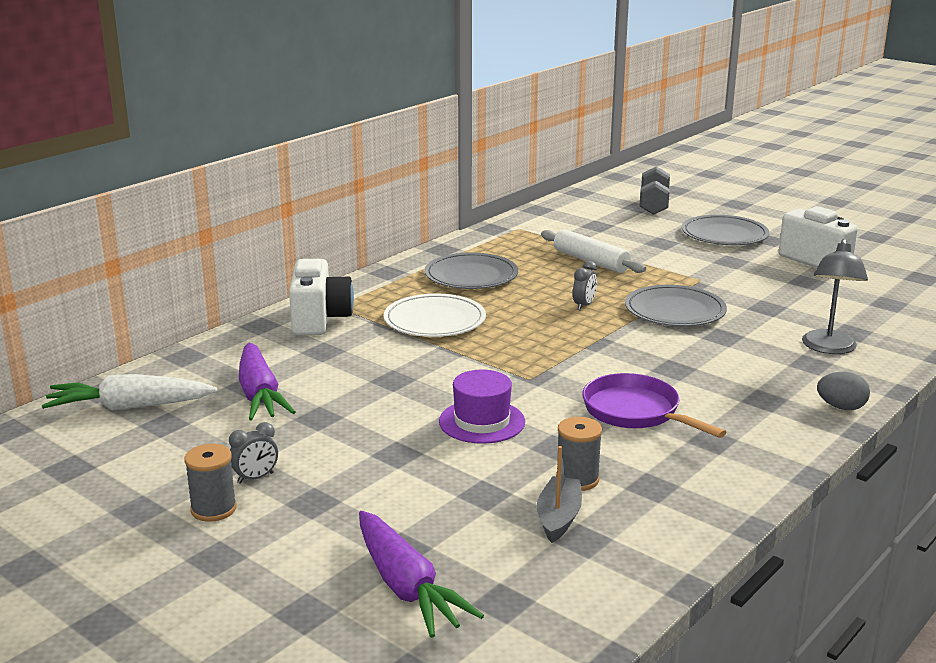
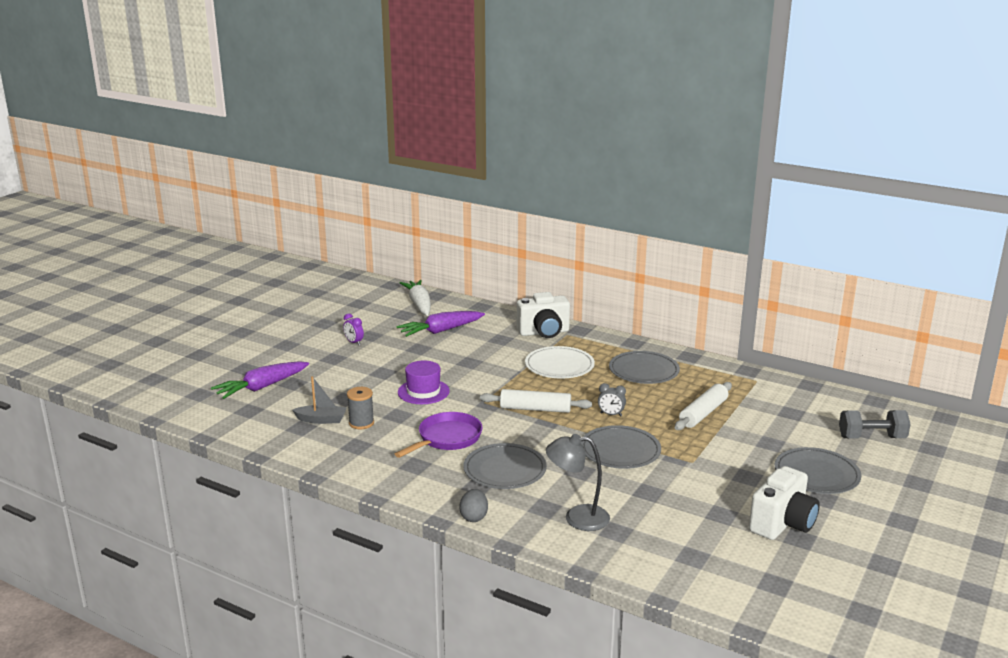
camera: 80 degrees right, 0 degrees up
(213, 509) = (325, 338): grey spool -> none
(255, 478) = (354, 342): grey clock -> purple clock
(559, 347) = (535, 409): none -> white rolling pin
(722, 379) = (505, 470): none -> grey plate

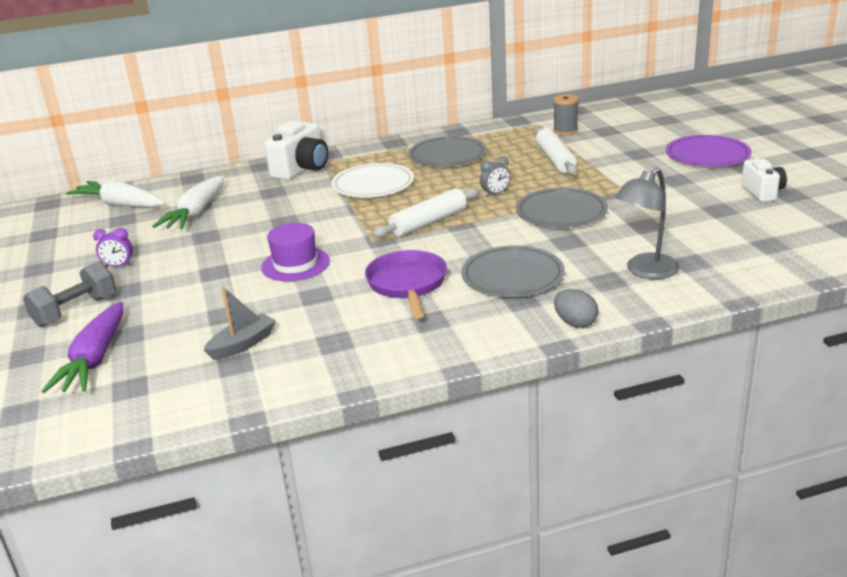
camera: 45 degrees left, 5 degrees up
(361, 423) = (294, 322): grey spool -> grey spool (565, 131)
(441, 331) = (196, 213): purple carrot -> white carrot
(782, 524) = (762, 193): white camera -> white camera, size x0.63
(816, 474) = (707, 155): grey plate -> purple plate
(872, 438) = (682, 120): grey dumbbell -> grey dumbbell (76, 311)

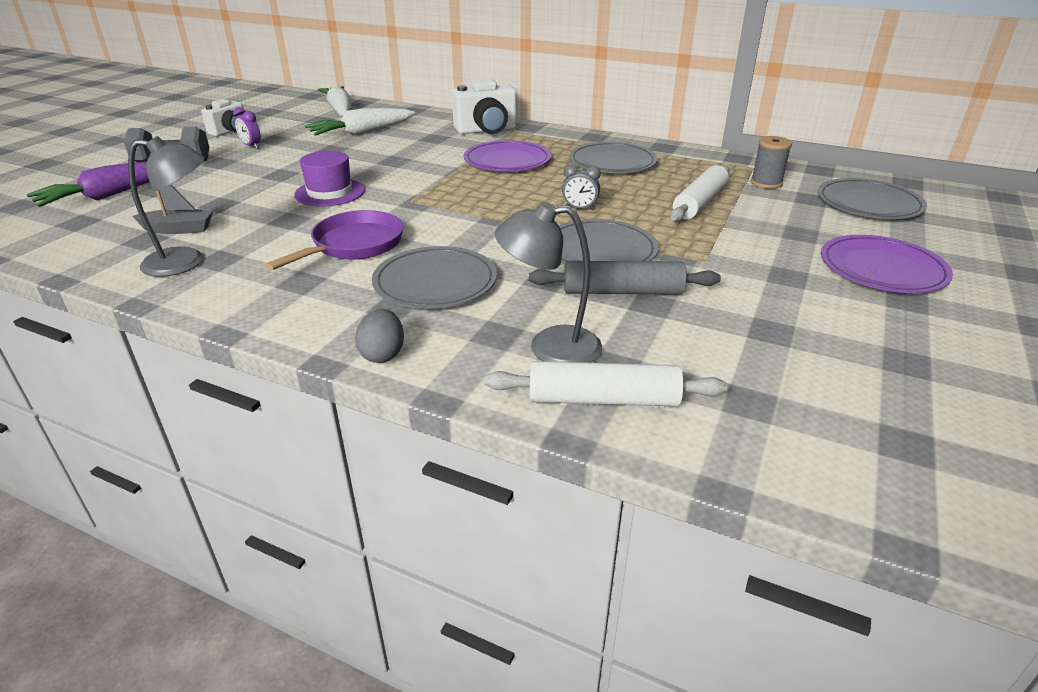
camera: 40 degrees right, 5 degrees up
(315, 356) = (186, 262): none -> grey lamp
(373, 184) = (507, 160): white plate -> purple plate
(428, 222) = (478, 206): white rolling pin -> white rolling pin (603, 399)
(620, 227) = (622, 291): none -> grey rolling pin
(638, 121) = (868, 203): none -> grey plate
(762, 193) = (869, 340): white camera -> white camera (230, 131)

